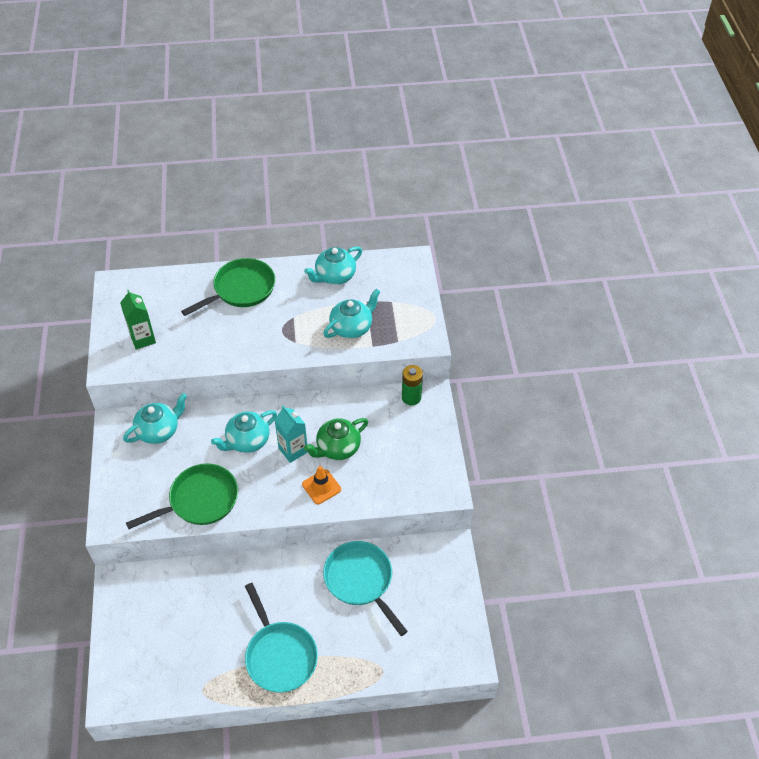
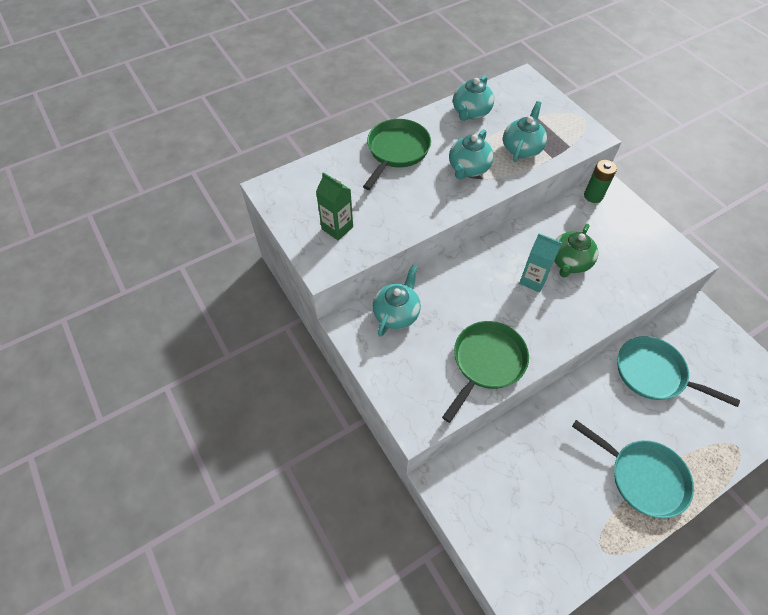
camera: 25 degrees left, 5 degrees up
(247, 441) = (486, 289): turquoise teapot -> turquoise teapot (468, 168)
(321, 487) = (584, 302): orange traffic cone -> none

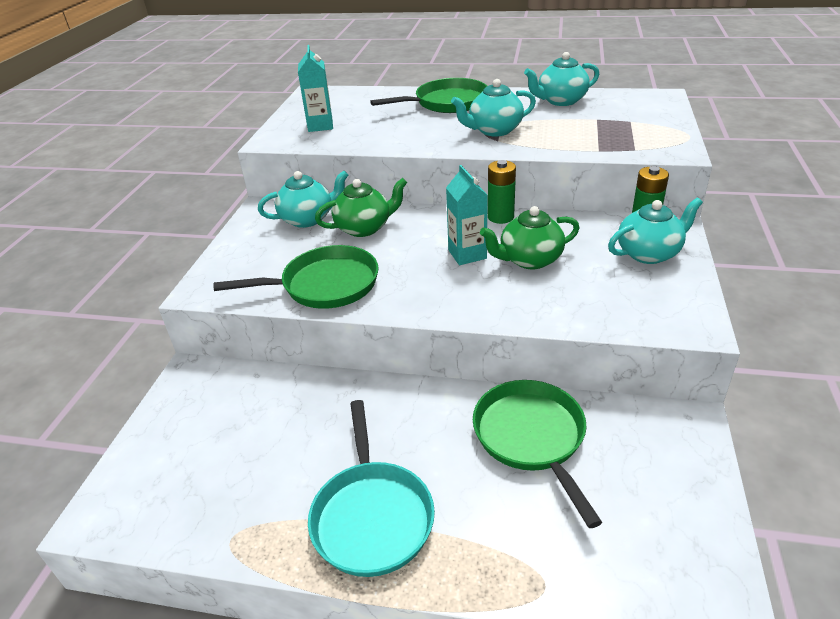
camera: 45 degrees right, 20 degrees down
(337, 228) = (320, 126): green carton -> turquoise carton
(445, 297) = (364, 228): none -> green teapot
(513, 235) = (500, 217): none -> green battery
(522, 149) = (574, 135): turquoise teapot -> turquoise teapot (649, 253)
(654, 374) = (532, 438): turquoise pan -> green pan

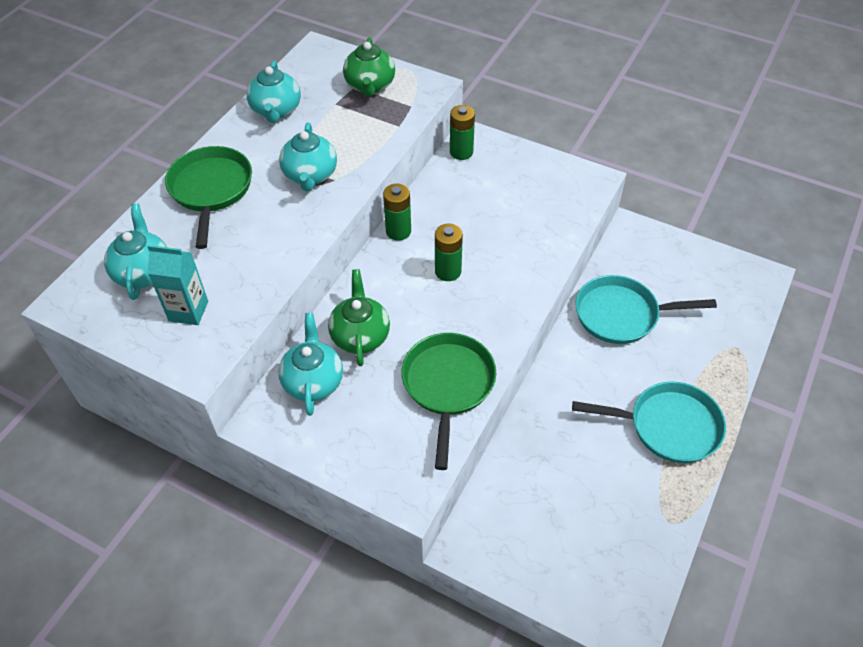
camera: 75 degrees left, 15 degrees up
(467, 254) = (448, 271): turquoise carton -> green battery
(529, 260) = (476, 235): green teapot -> green teapot (370, 86)
(532, 438) = (622, 315): green pan -> turquoise pan
(649, 253) = (500, 165): turquoise teapot -> turquoise teapot (143, 272)

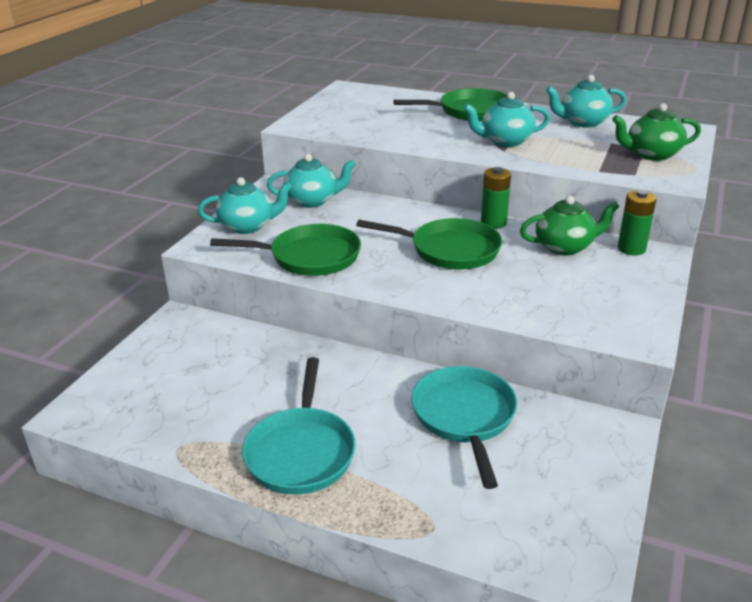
camera: 85 degrees right, 20 degrees down
(143, 272) = (377, 102): turquoise teapot -> turquoise teapot (248, 226)
(188, 311) = (342, 118): turquoise carton -> none
(360, 335) = (361, 215): green teapot -> green teapot (565, 247)
(448, 271) = (449, 250): green battery -> green pan

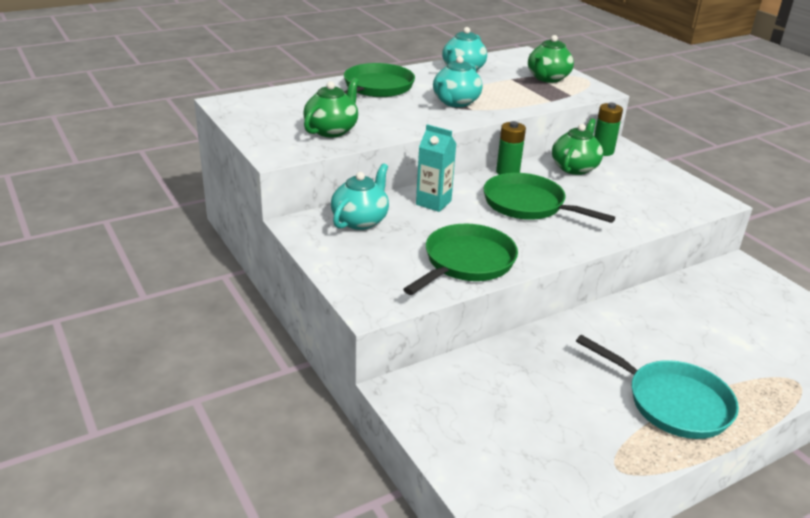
camera: 55 degrees left, 0 degrees up
(248, 226) = (365, 268): turquoise teapot -> none
(363, 125) = (332, 130): none -> green teapot
(384, 214) = (433, 203): none -> turquoise carton
(449, 250) = (528, 205): green pan -> green pan turned 105 degrees counterclockwise
(465, 417) = (685, 313): turquoise pan -> none

